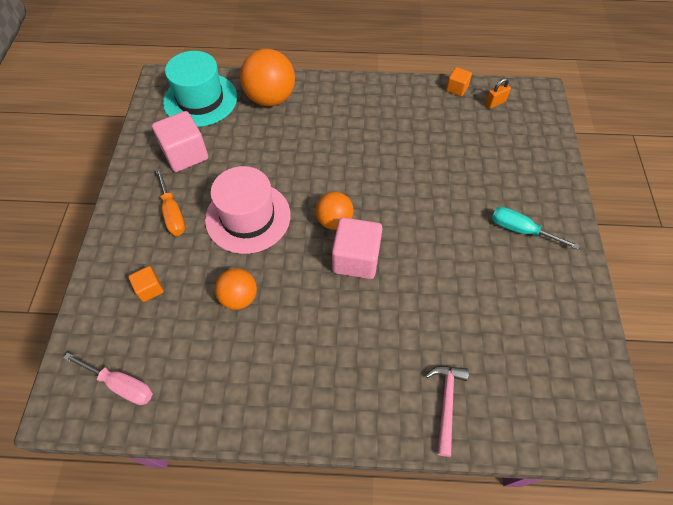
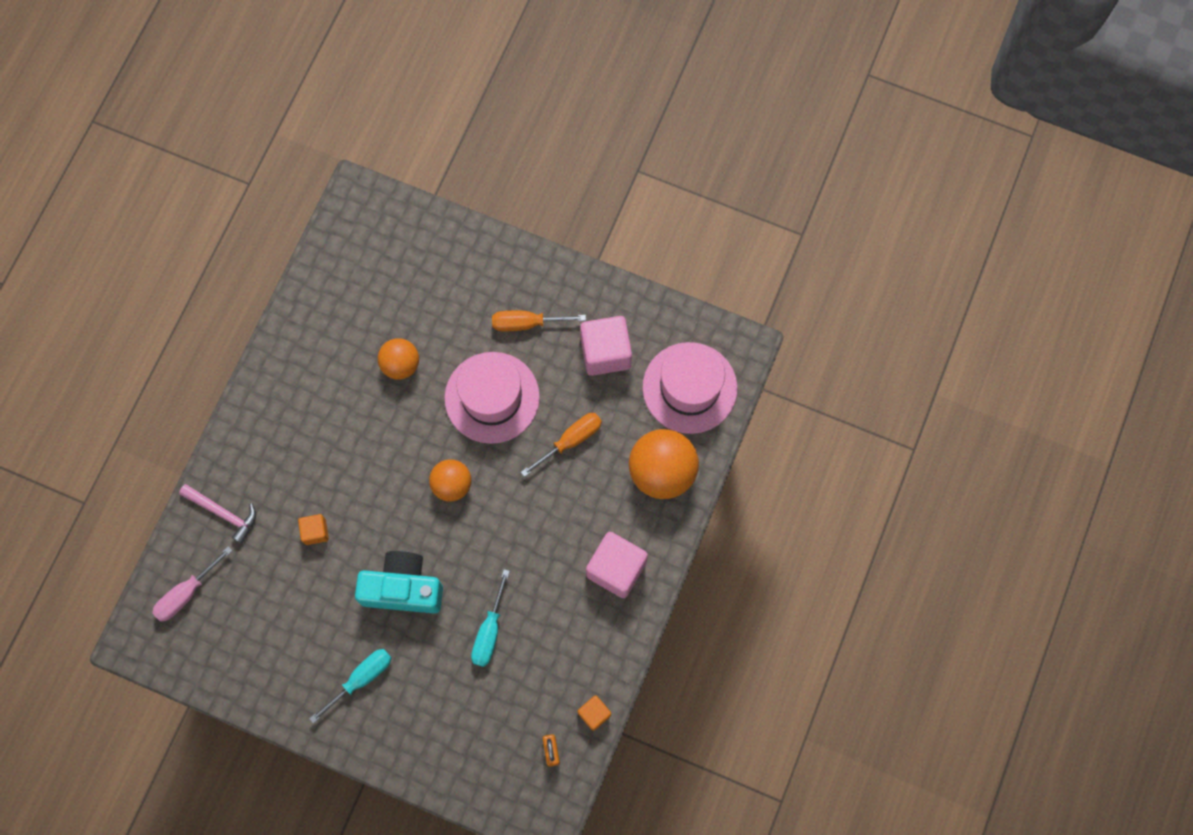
camera: 110 degrees right, 15 degrees up
(121, 384) = (357, 246): pink screwdriver -> pink screwdriver (187, 593)
(150, 289) = (443, 285): orange cube -> orange cube (315, 532)
(200, 100) = (689, 388): turquoise hat -> pink hat
(267, 155) = (570, 441): none -> orange screwdriver
(356, 259) = (397, 490): pink cube -> pink cube (616, 569)
(435, 160) = (489, 630): none -> turquoise screwdriver
(435, 226) = (403, 588): none -> turquoise camera

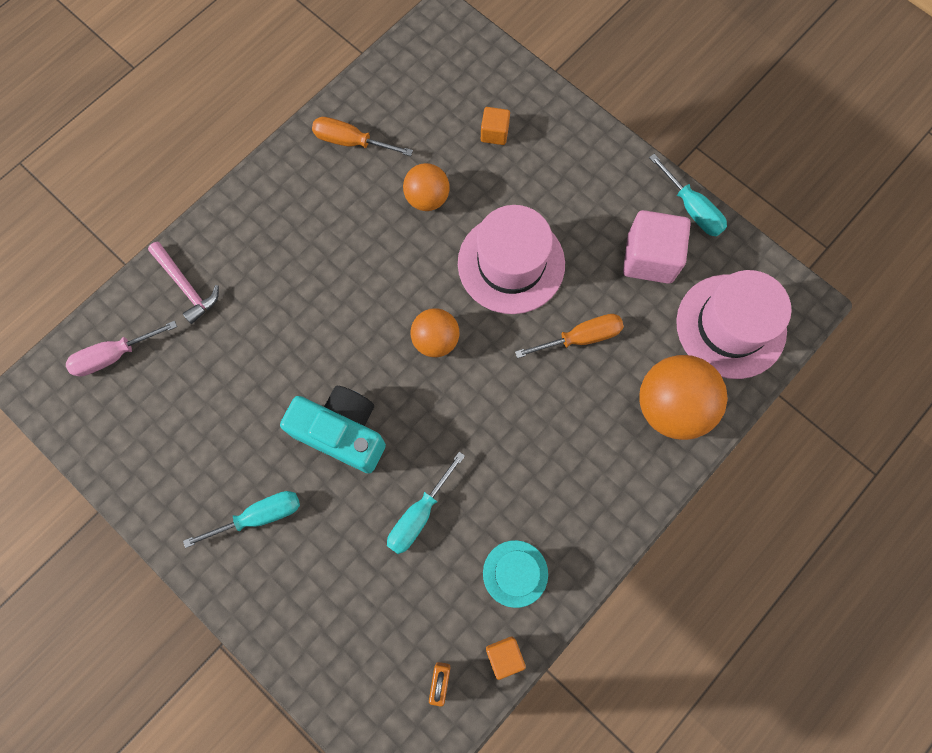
camera: 20 degrees right, 0 degrees up
(315, 532) = (273, 339): orange cube -> orange cube (494, 133)
(527, 323) = (575, 200): orange screwdriver -> orange screwdriver (352, 142)
(581, 648) = (515, 573): none -> turquoise hat
(616, 569) = (585, 496): pink cube -> none
(627, 296) = (691, 208): none -> turquoise screwdriver

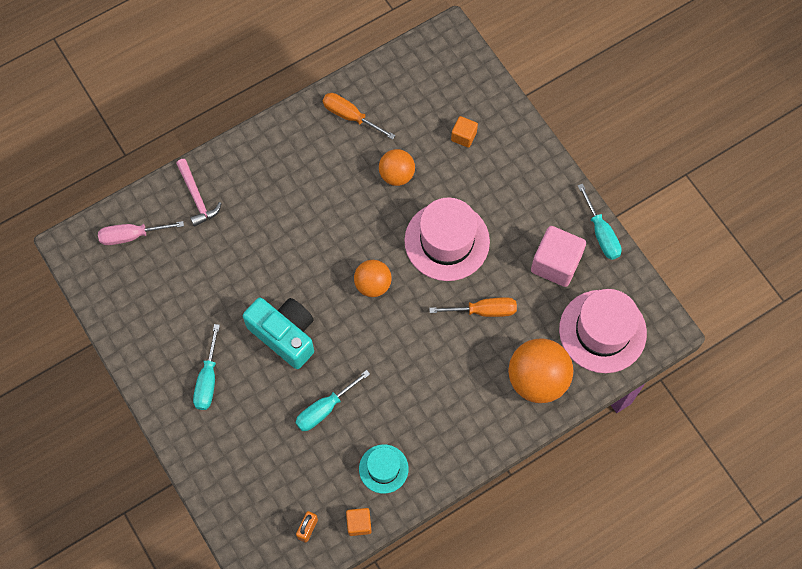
camera: 15 degrees right, 5 degrees down
(259, 516) = (208, 379): turquoise screwdriver -> turquoise screwdriver turned 105 degrees clockwise

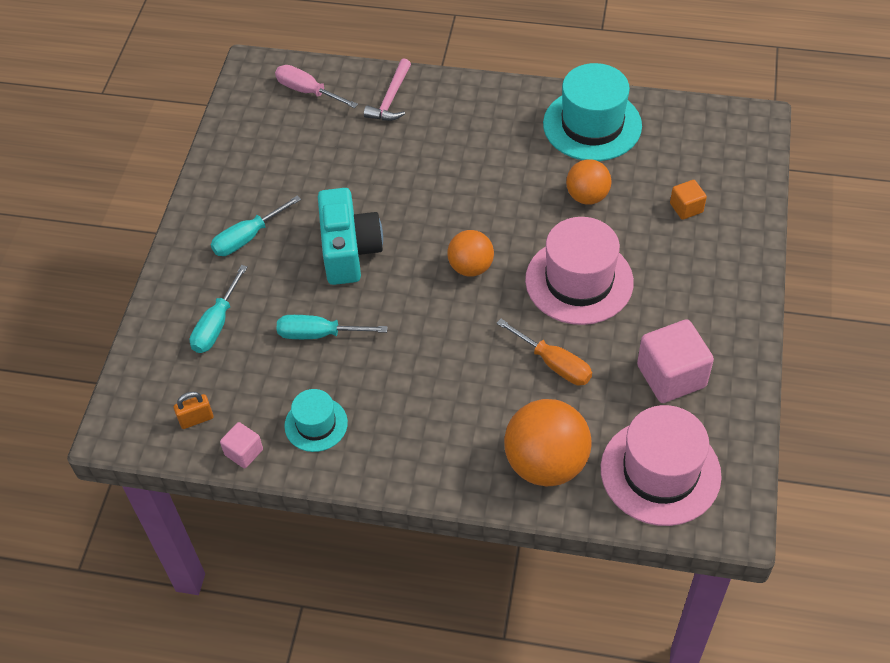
camera: 45 degrees right, 15 degrees down
(350, 116) = (592, 125): orange screwdriver -> turquoise hat
(359, 523) = (244, 452): orange cube -> pink cube
(601, 233) = (748, 383): turquoise screwdriver -> turquoise screwdriver (217, 324)

